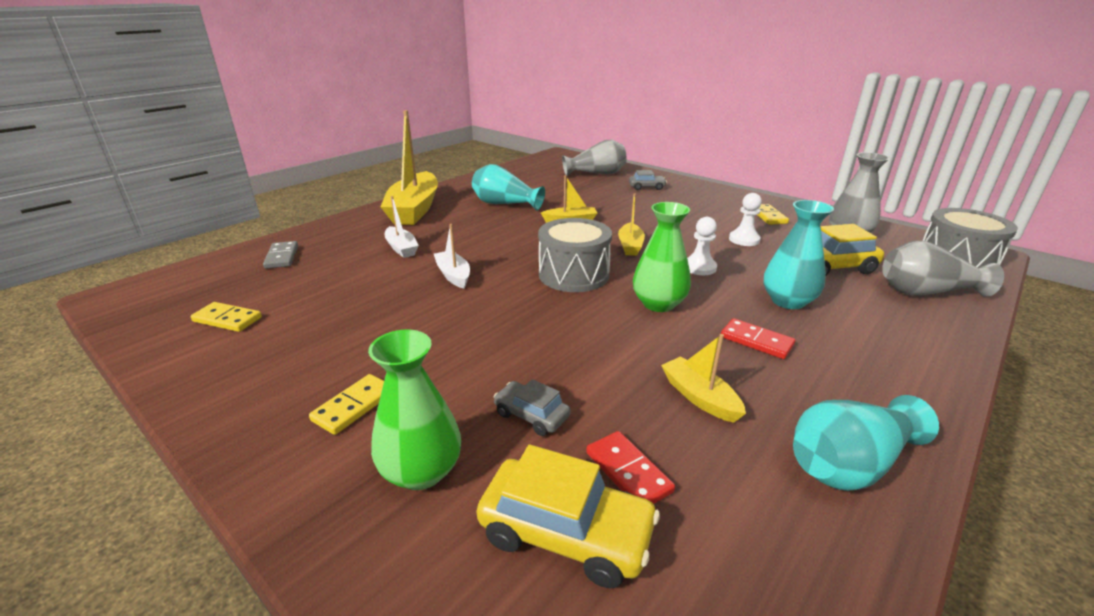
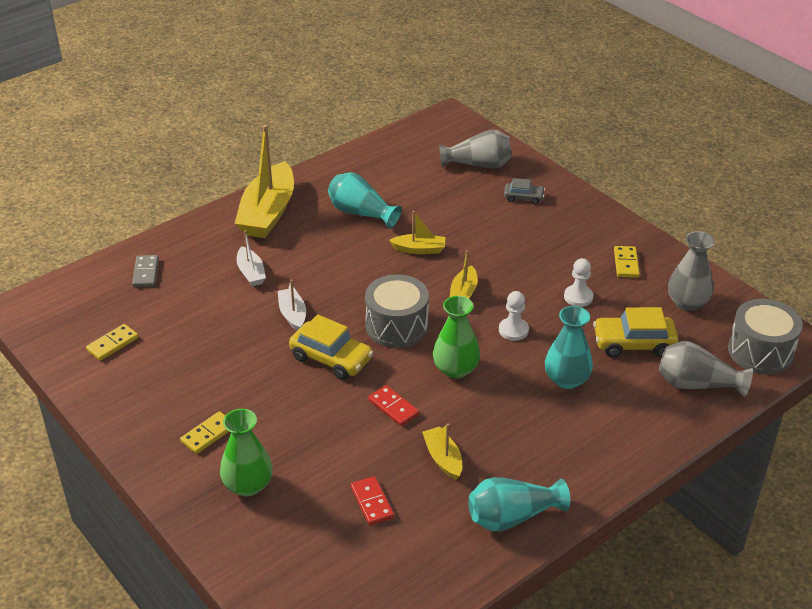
camera: 10 degrees right, 10 degrees up
(227, 319) = (112, 344): yellow domino -> yellow domino turned 75 degrees counterclockwise
(531, 415) = (324, 457): grey car -> none
(566, 533) = (323, 531): yellow car -> yellow car (331, 358)
(756, 341) = (513, 417): red domino -> red domino (393, 407)

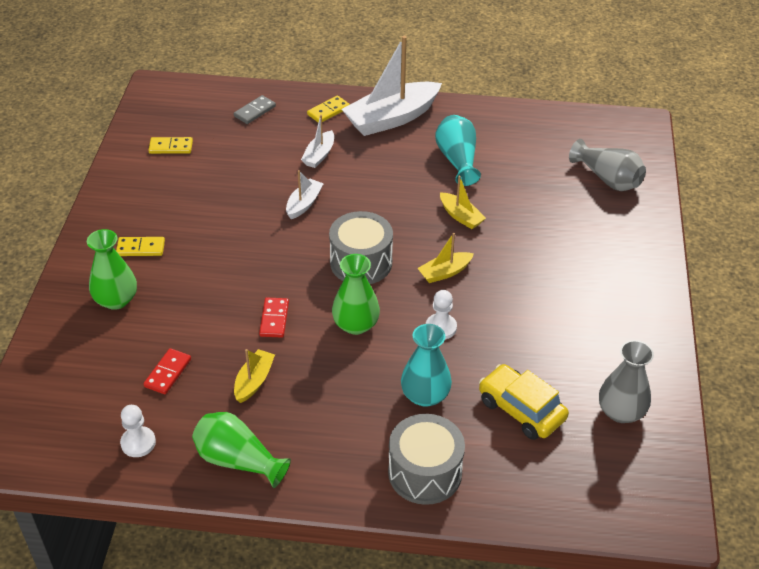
camera: 45 degrees right, 5 degrees up
(268, 213) = (391, 118): yellow boat -> white boat
(331, 358) = (284, 253): yellow car -> none
(512, 517) = (238, 460): turquoise vase -> green vase
(523, 197) = (607, 229): grey car -> none
(578, 297) = (531, 339): white pawn -> white pawn (138, 443)
(626, 263) = (615, 341): yellow domino -> yellow domino (328, 111)
(696, 384) = (525, 482): grey vase -> none
(760, 351) = (624, 501): grey drum -> grey drum (425, 472)

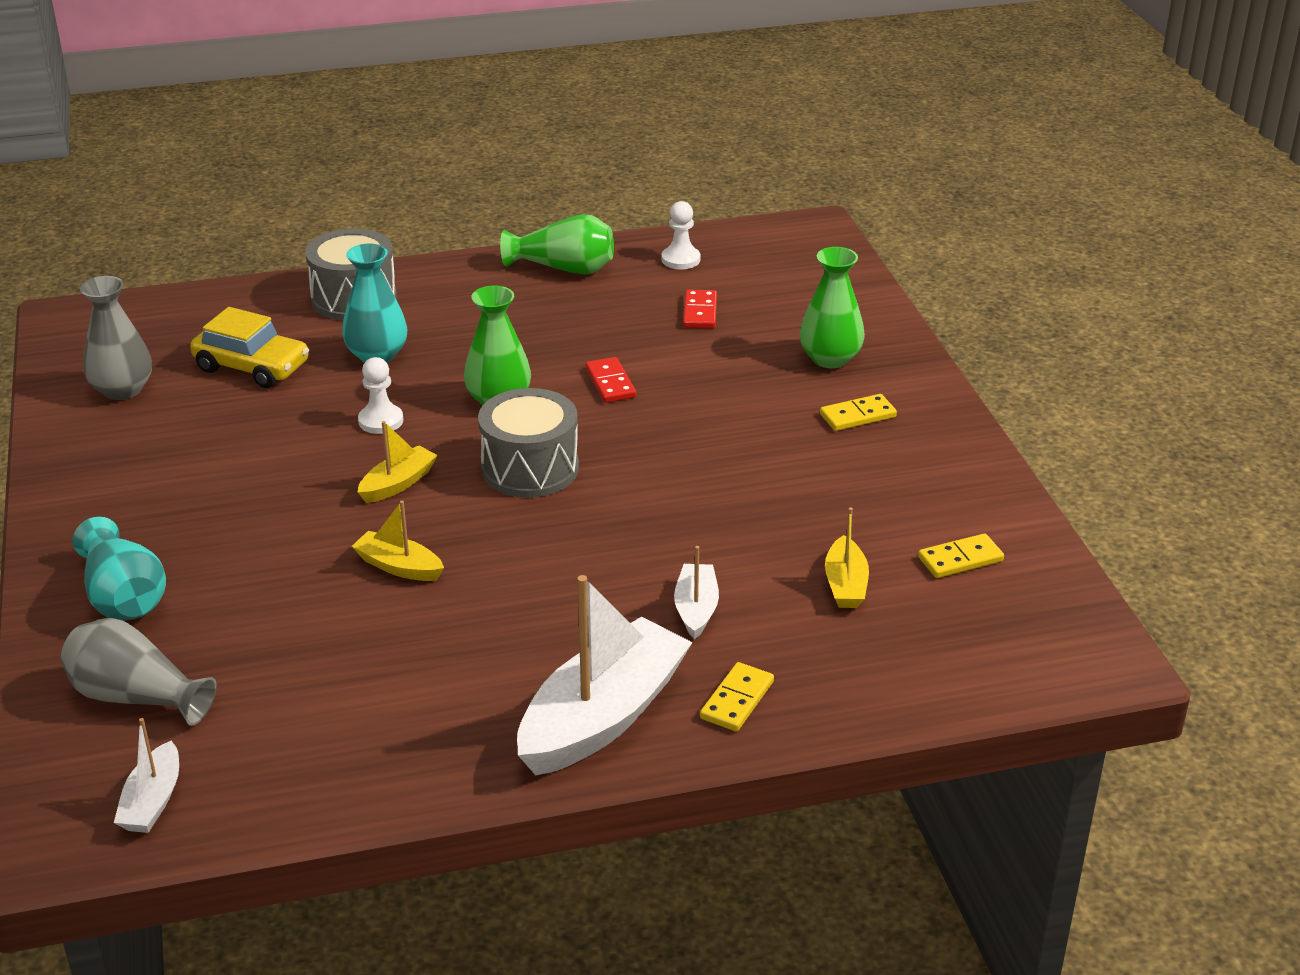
camera: 160 degrees right, 10 degrees down
(254, 111) = (876, 662): grey domino -> none
(254, 381) = (593, 326): yellow boat -> yellow boat (845, 584)
(304, 204) = (667, 525): white boat -> white boat (153, 801)
(457, 160) = (437, 663): turquoise vase -> turquoise vase (123, 597)

